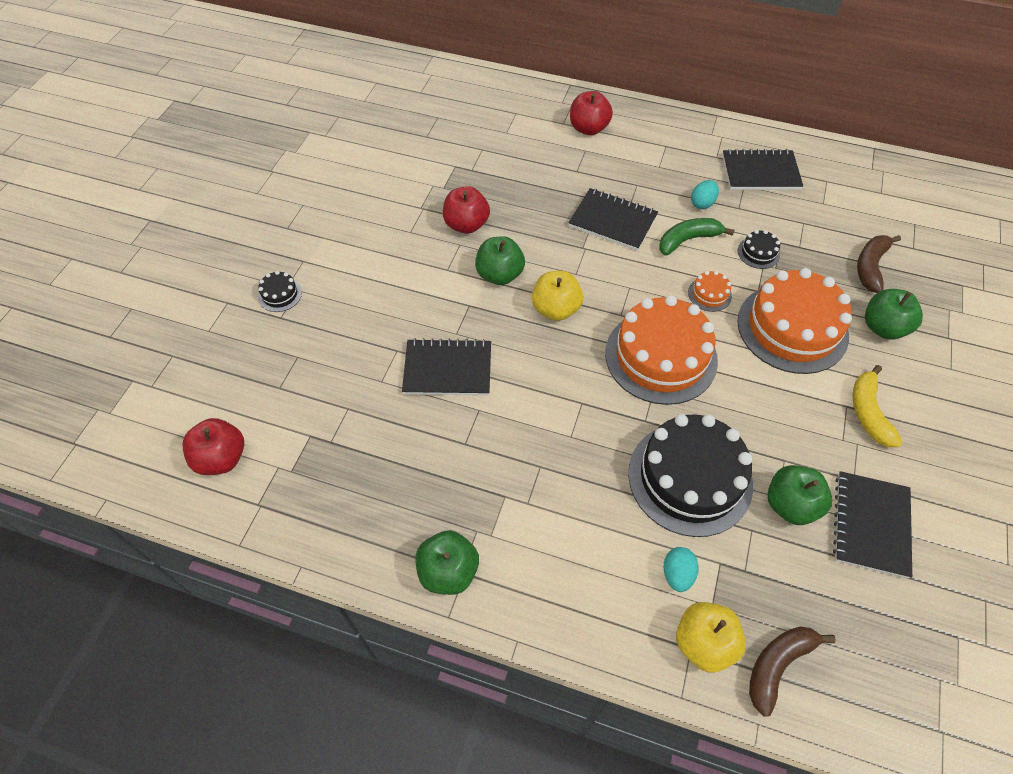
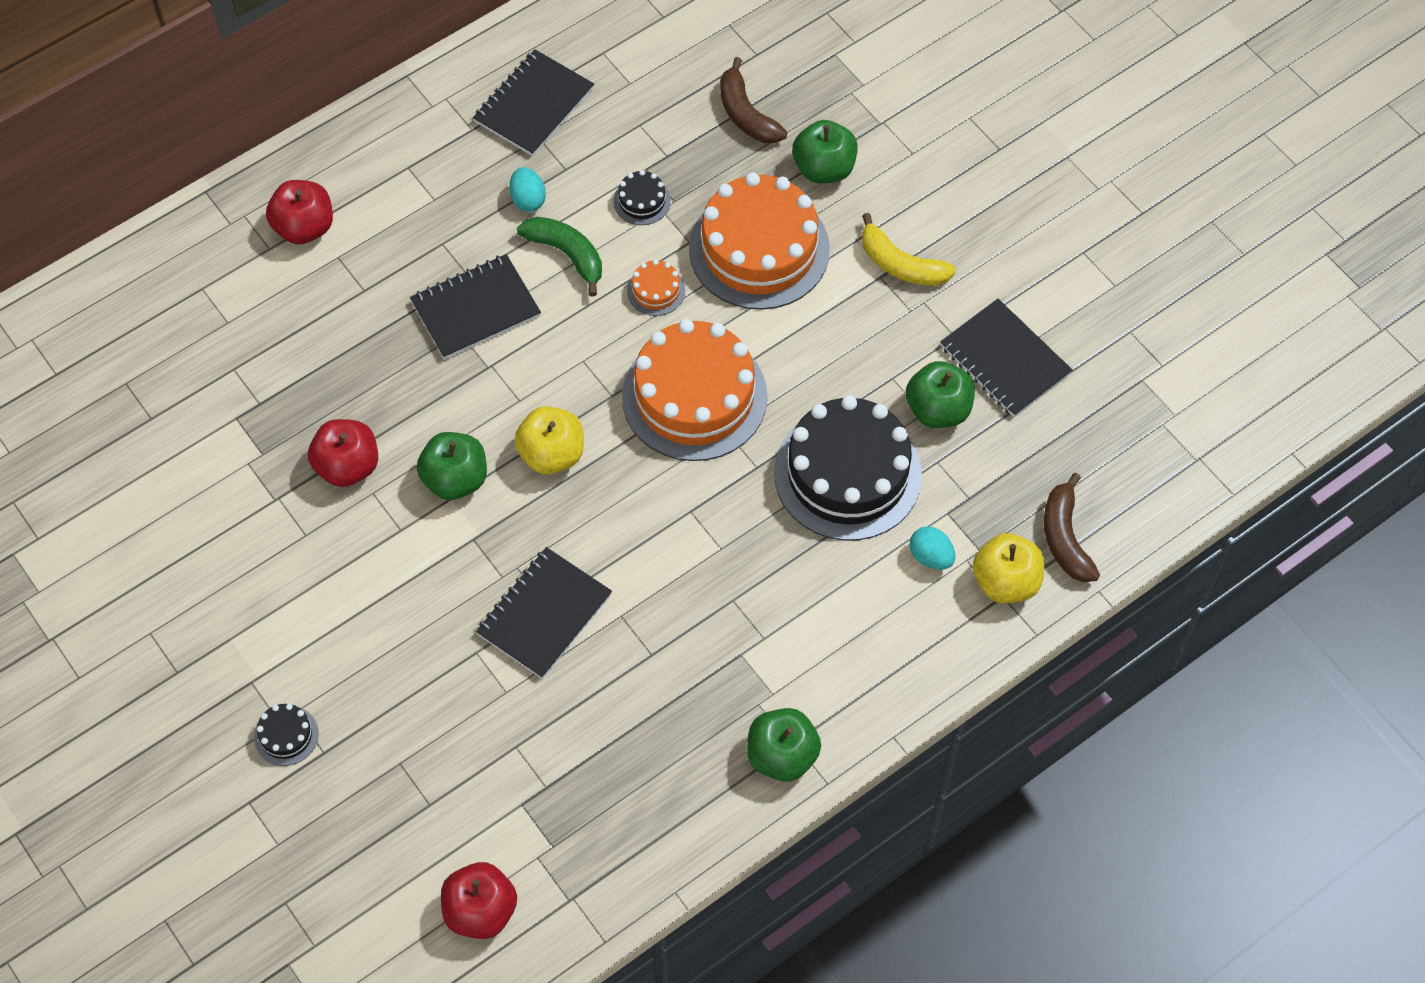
camera: 55 degrees left, 5 degrees up
(688, 240) = (567, 254): green banana -> green banana turned 120 degrees clockwise

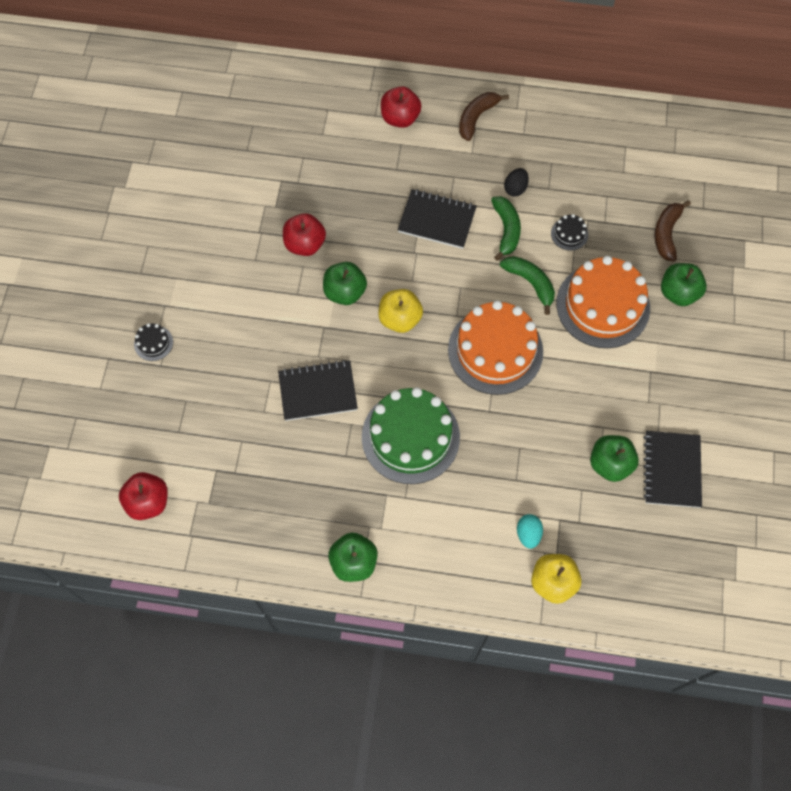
camera: 45 degrees right, 5 degrees up
(528, 199) = (515, 188): turquoise egg -> black egg
(534, 105) = (565, 145): black notebook -> none
(656, 290) = (530, 283): orange cake -> green banana
(701, 570) = (410, 437): none -> green cake
(847, 474) = (530, 455): black cake -> none
(901, 264) = (667, 374): yellow banana -> none
(1065, 538) = (607, 589): brown banana -> brown banana (476, 118)

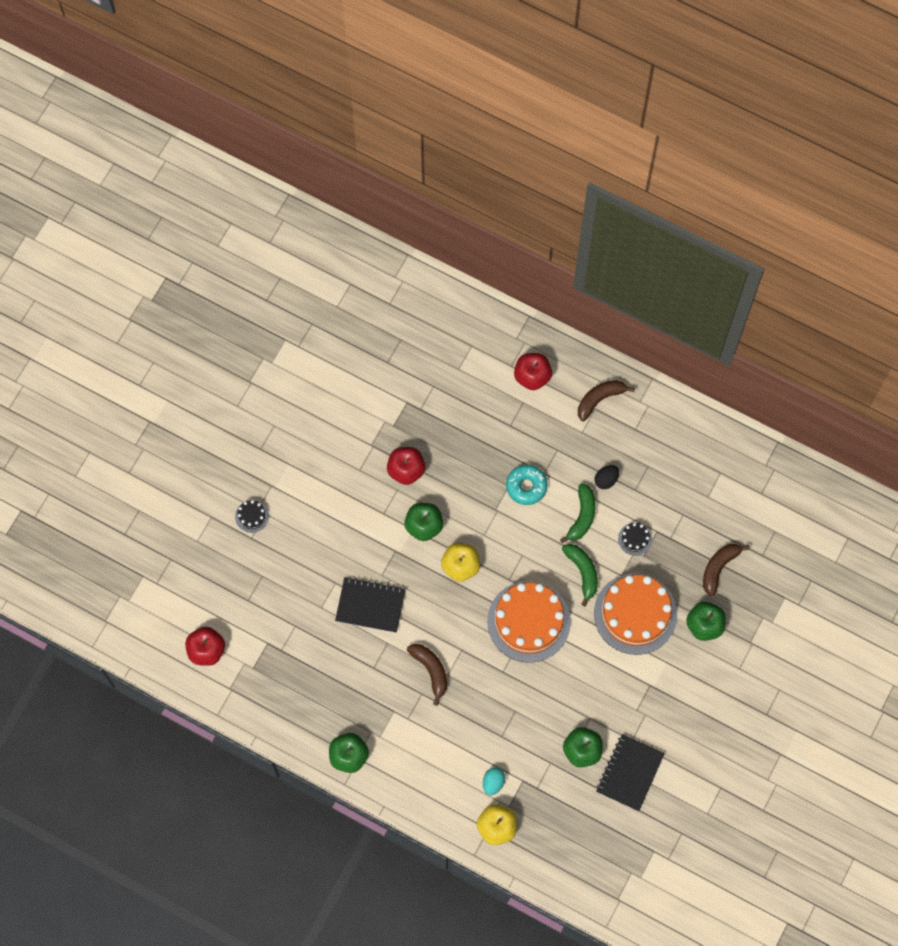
camera: 20 degrees right, 5 degrees up
(410, 437) = (431, 670): green cake -> brown banana
(437, 220) = (526, 486): black notebook -> turquoise donut

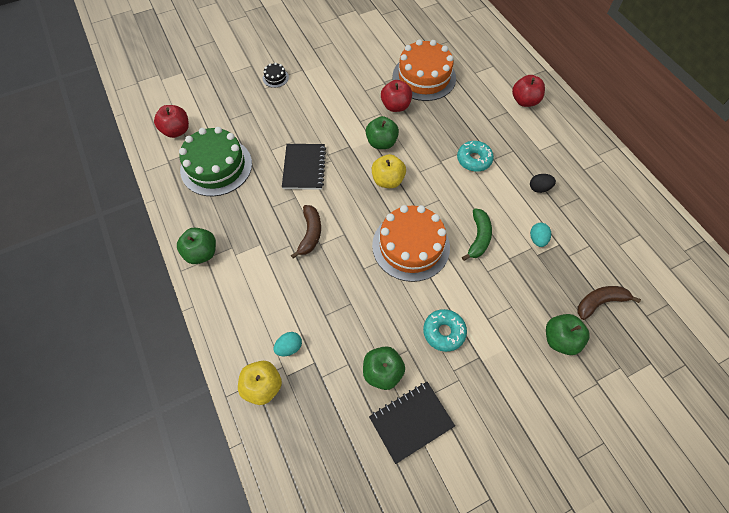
camera: 35 degrees right, 10 degrees down
(284, 662) = (216, 166): none -> green cake
(370, 605) = (304, 168): black notebook -> black notebook turned 45 degrees clockwise
(582, 516) = (504, 201): green banana -> none
(600, 399) = (567, 138): brown banana -> none
(608, 683) = (444, 332): none -> turquoise donut
(635, 539) = (537, 239): black cake -> turquoise egg
(635, 614) = (503, 293): orange cake -> orange cake (424, 77)

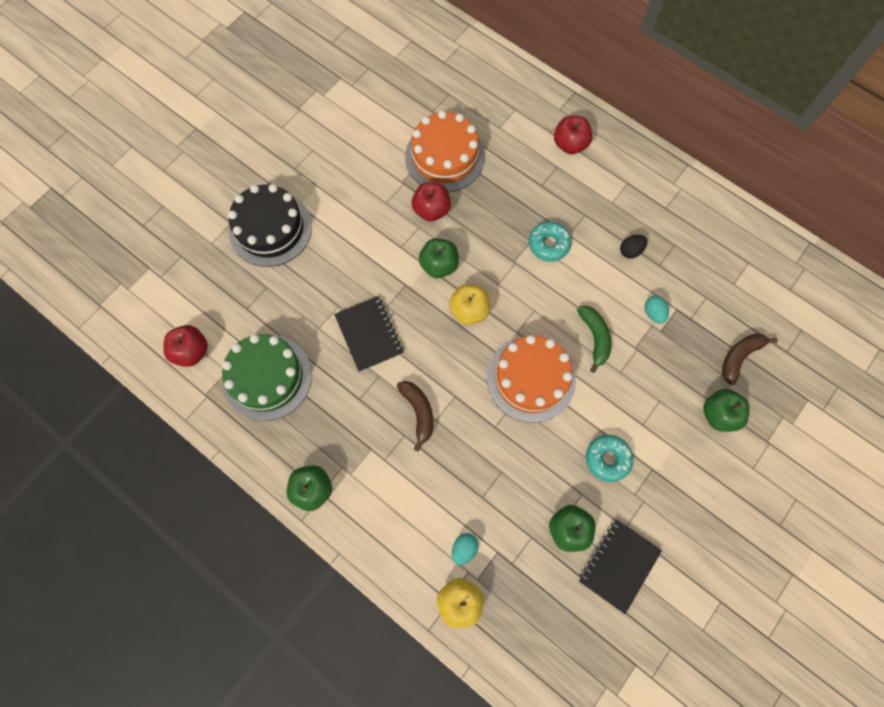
camera: 25 degrees left, 10 degrees up
(275, 78) = (270, 228): black cake -> black cake, size x2.44

